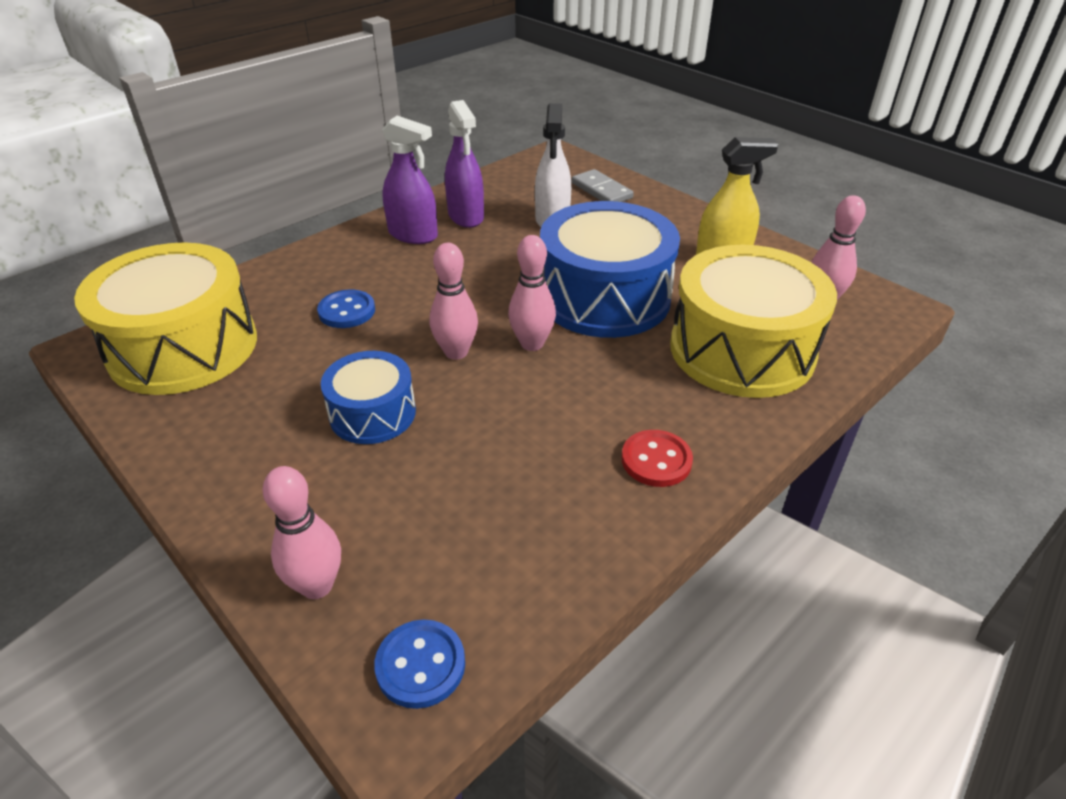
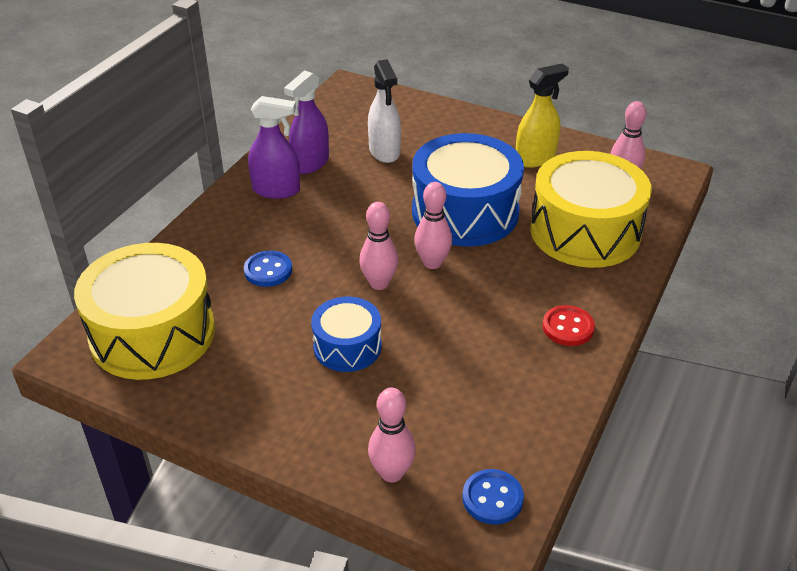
camera: 20 degrees left, 0 degrees up
(466, 216) = (310, 163): purple spray bottle -> purple spray bottle turned 75 degrees clockwise
(601, 190) = (409, 115): grey domino -> none

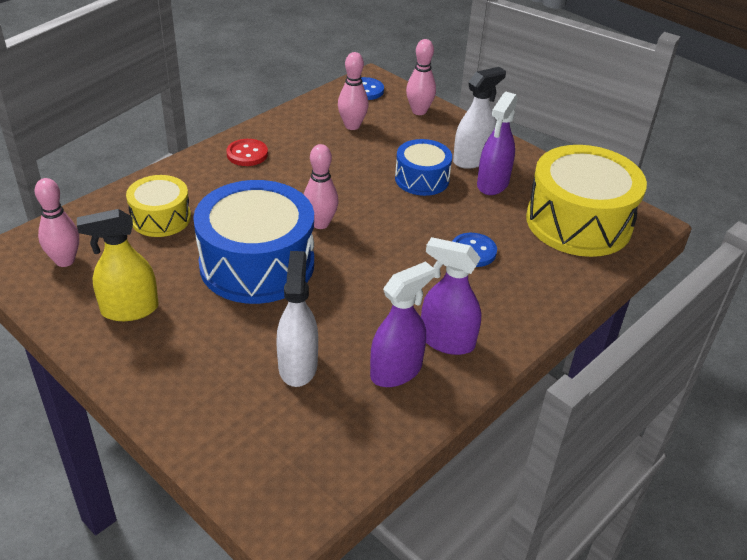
camera: 165 degrees left, 0 degrees up
(259, 362) = (492, 184): none -> purple spray bottle
(292, 396) = (472, 159): none -> white spray bottle
(379, 283) = (376, 217): pink bowling pin -> pink bowling pin (352, 126)
(585, 231) = (161, 218): yellow drum -> yellow drum, size x0.54

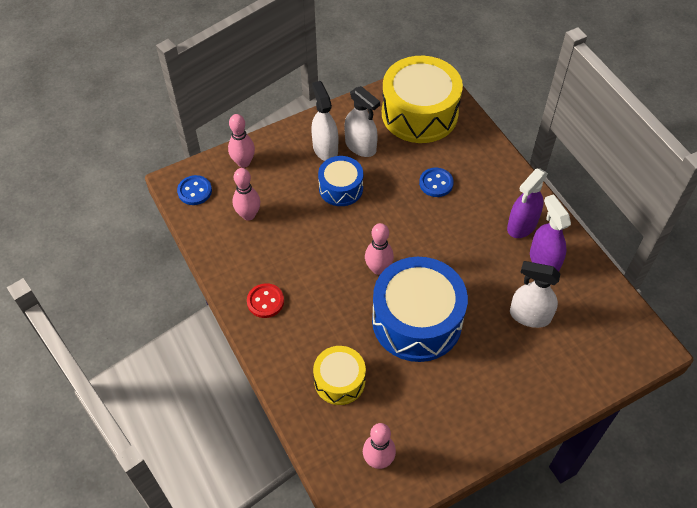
camera: 70 degrees left, 15 degrees up
(129, 309) = (450, 416): yellow spray bottle -> none
(492, 184) = (360, 146): purple spray bottle -> white spray bottle

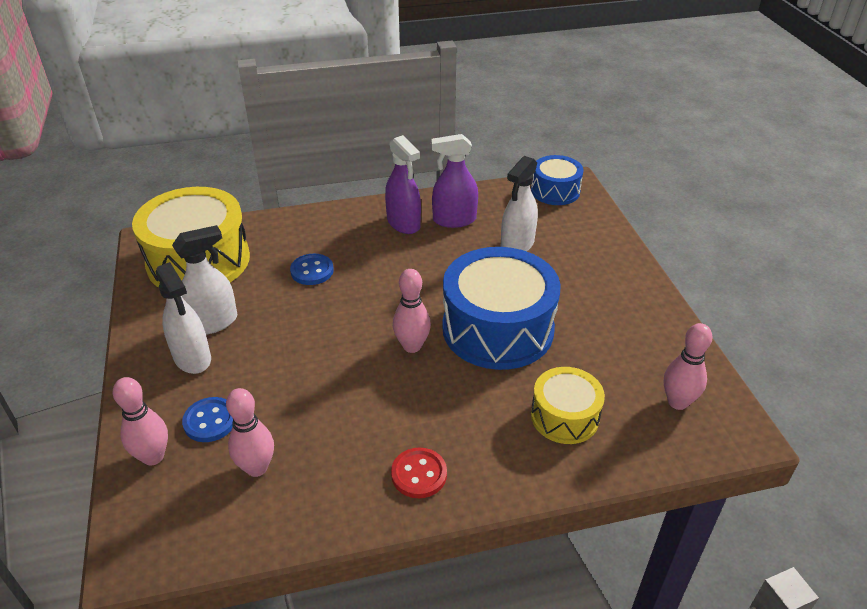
camera: 75 degrees left, 15 degrees down
(194, 191) = (168, 534): blue button -> blue button (210, 421)
(325, 149) = (192, 358): white spray bottle -> white spray bottle turned 120 degrees counterclockwise
(341, 188) = (269, 355): blue drum -> blue drum (555, 191)

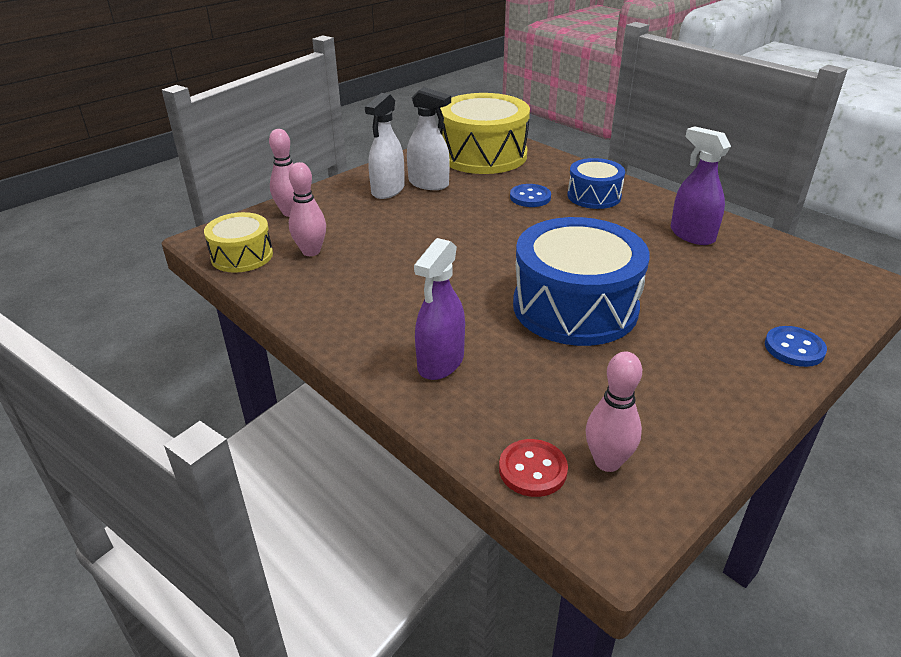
camera: 60 degrees right, 5 degrees down
(210, 421) = (337, 219): blue button -> blue button (794, 348)
(403, 223) = (647, 213): purple spray bottle -> purple spray bottle (440, 362)
(412, 346) = (499, 270): pink bowling pin -> none
(419, 474) = (361, 323): red button -> red button (532, 470)
(517, 245) = (710, 280): white spray bottle -> none
(555, 191) = (836, 275): blue drum -> blue drum (594, 196)
(564, 416) = (502, 383): yellow drum -> yellow drum (242, 256)

